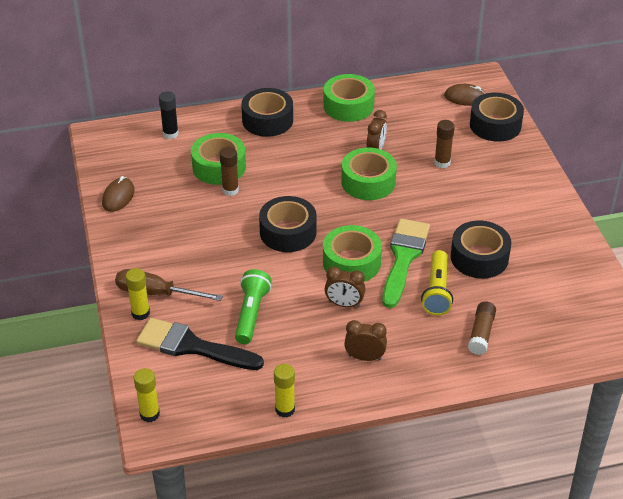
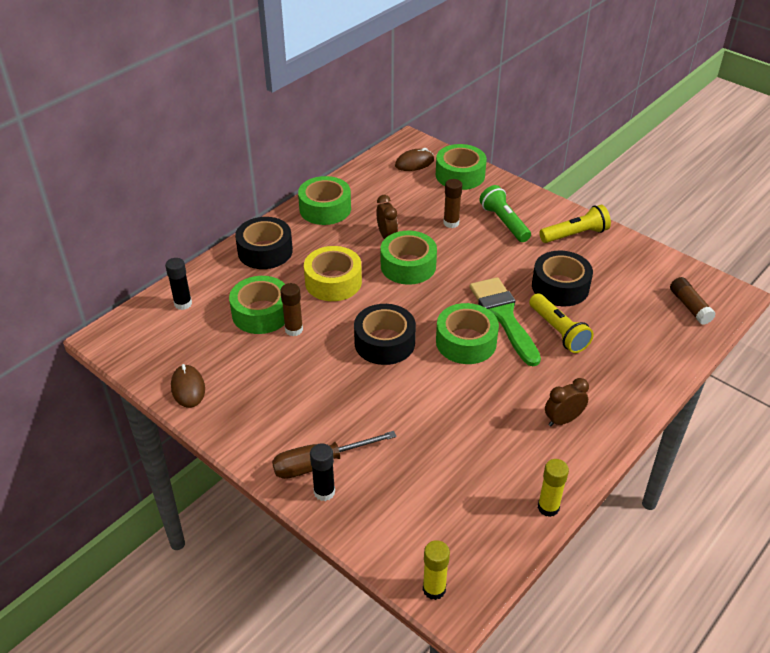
camera: 35 degrees left, 0 degrees up
(140, 313) = (324, 492): yellow glue stick -> black glue stick
(192, 346) = (406, 496): black brush -> none
(251, 314) = (428, 434): green flashlight -> green flashlight (504, 222)
(296, 168) = (333, 282): none -> yellow tape
(344, 304) = (498, 382): brown clock -> none
(481, 333) = (627, 349): brown glue stick -> brown glue stick (689, 306)
(495, 125) = (460, 175): black tape -> green tape
(543, 221) = (575, 235): none -> yellow flashlight

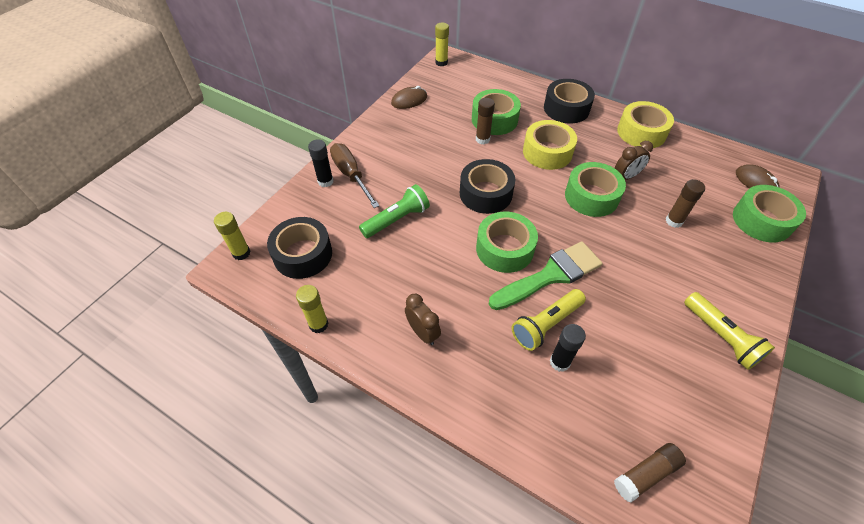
camera: 80 degrees right, 10 degrees up
(116, 343) = (441, 62): none -> yellow glue stick
(183, 304) = (489, 81): black glue stick -> black glue stick (559, 362)
(325, 209) = (641, 132): green tape -> yellow tape
(504, 222) = (702, 266): green flashlight -> green flashlight (397, 219)
(560, 287) = (618, 324): black tape -> black tape (303, 254)

